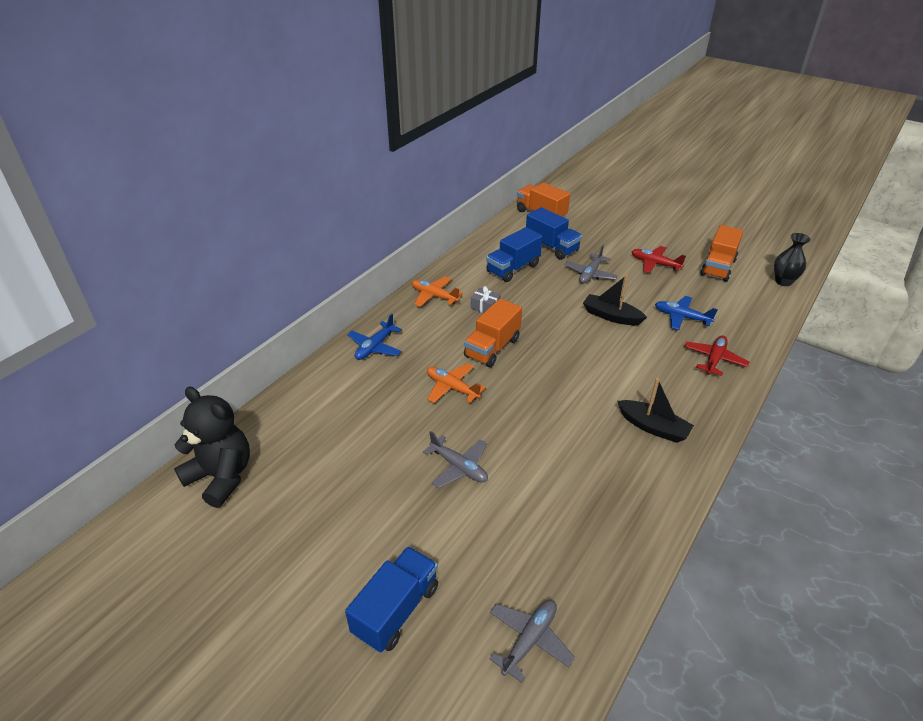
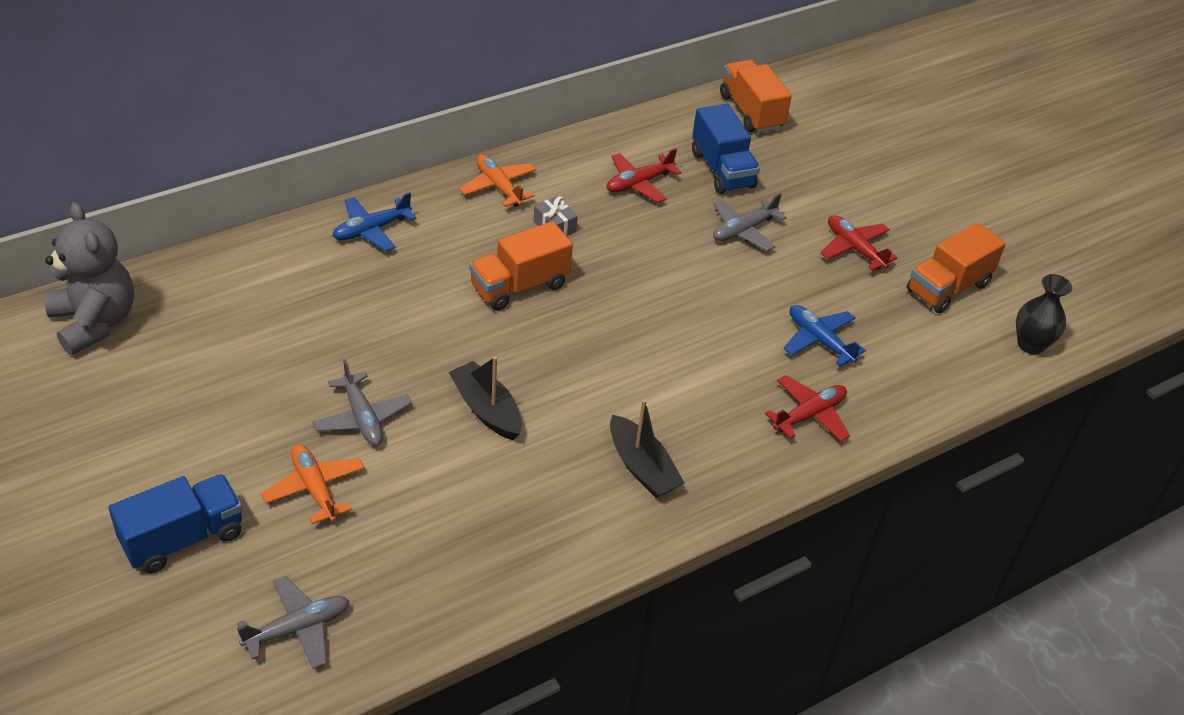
camera: 20 degrees right, 5 degrees up
(221, 476) = (95, 322): black teddy bear -> grey teddy bear
(452, 388) = (427, 319): orange plane -> orange plane (315, 488)
(513, 268) = (639, 183): blue truck -> red plane
(611, 316) = (718, 302): black boat -> black boat (486, 409)

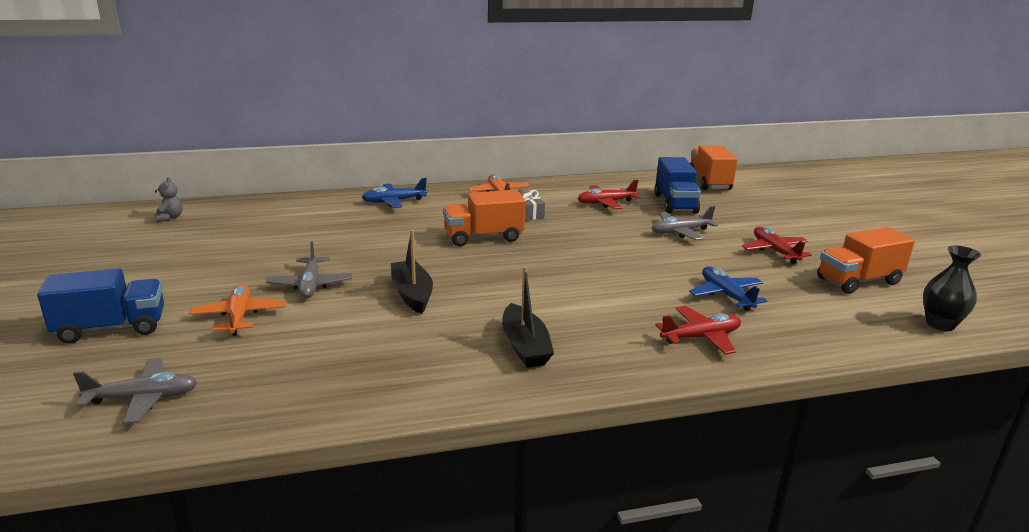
camera: 20 degrees right, 20 degrees down
(95, 322) = (170, 218): grey teddy bear -> grey teddy bear, size x0.42

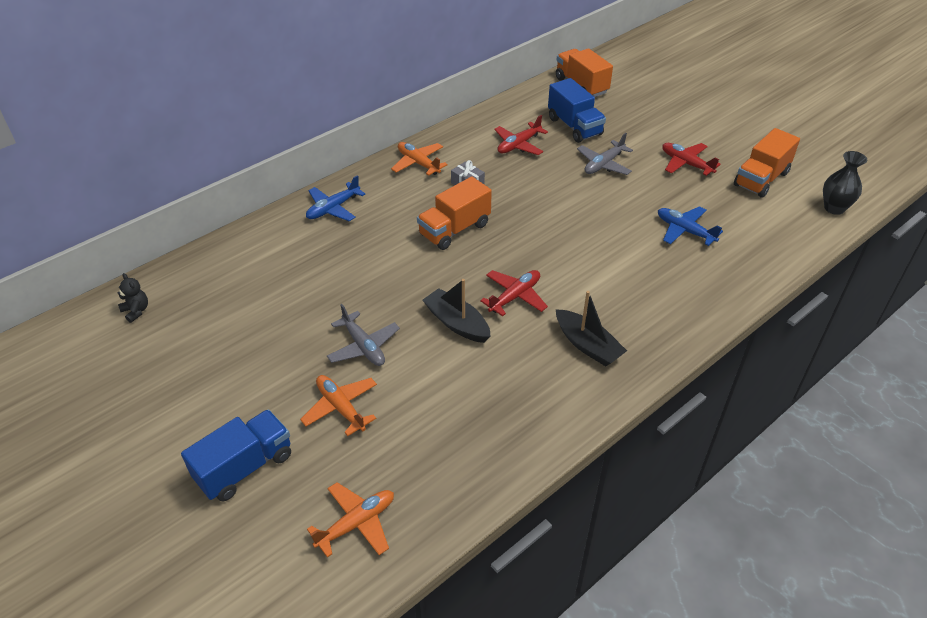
camera: 25 degrees left, 20 degrees up
(143, 398) = (356, 523): grey plane -> orange plane
(170, 218) = (136, 311): grey teddy bear -> black teddy bear
(701, 337) = (697, 285): red plane -> red plane (515, 296)

